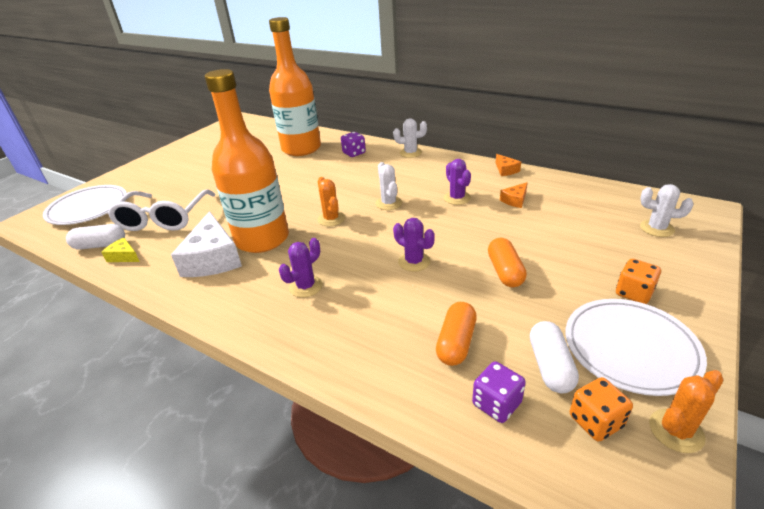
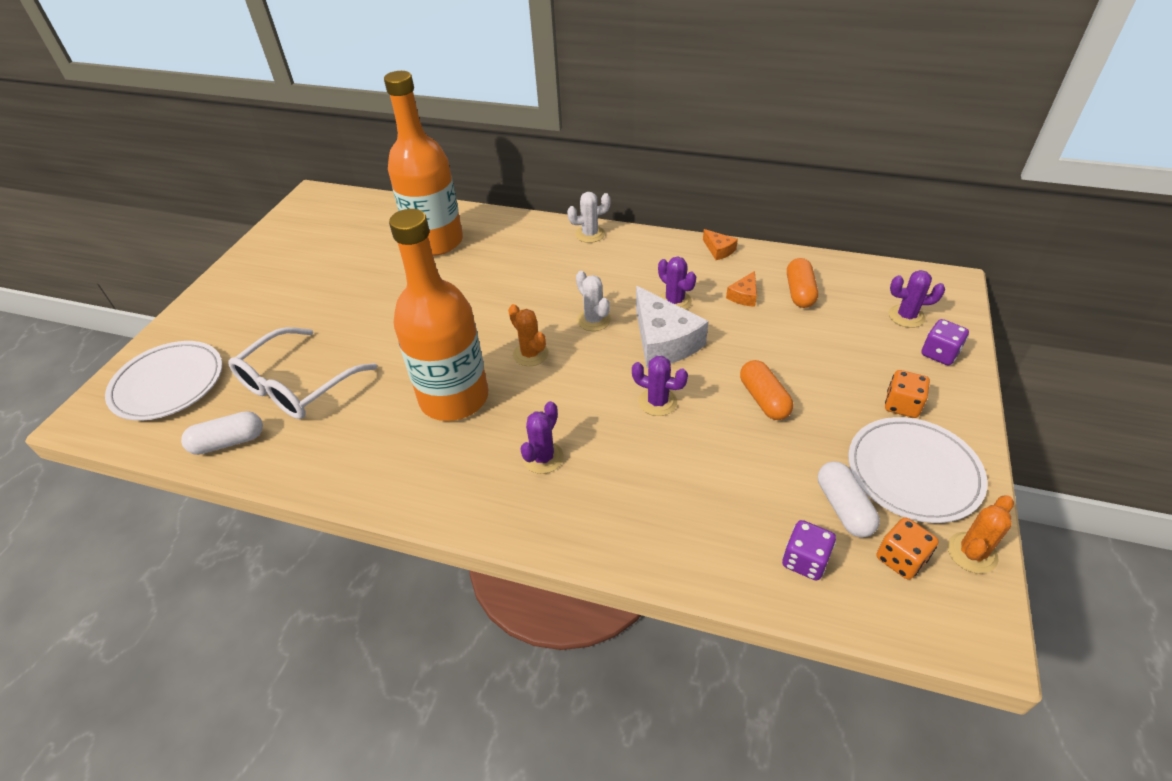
camera: 15 degrees left, 10 degrees up
(124, 256) = (275, 454): yellow cheese -> none
(163, 219) = (297, 386): white glasses -> white glasses turned 45 degrees clockwise
(213, 258) = (403, 437): white cheese -> white cheese (663, 341)
(354, 153) = (514, 242): purple dice -> purple dice (939, 354)
(456, 342) = (741, 499): orange capsule -> orange capsule (799, 292)
(656, 228) = (906, 316): white cactus -> purple cactus

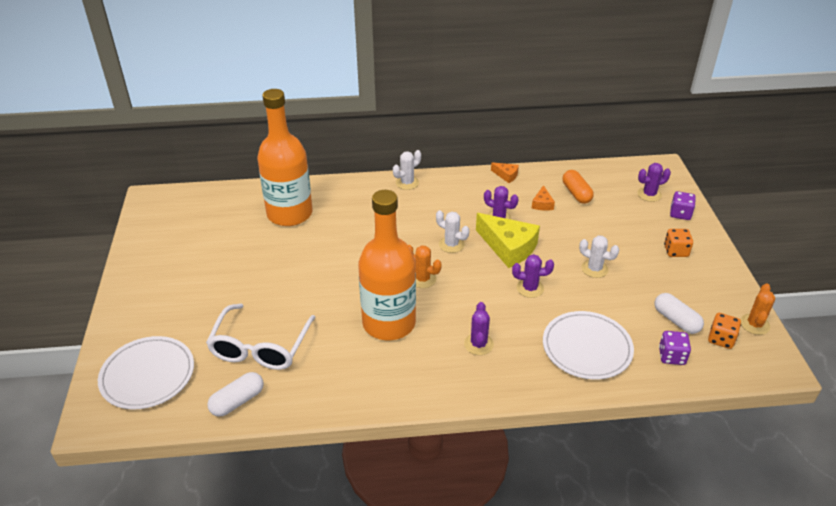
camera: 25 degrees left, 5 degrees down
(663, 341) = (508, 247): white cheese -> yellow cheese
(763, 399) = (594, 269): orange capsule -> white cactus
(913, 472) = (702, 289): white plate -> white plate (587, 348)

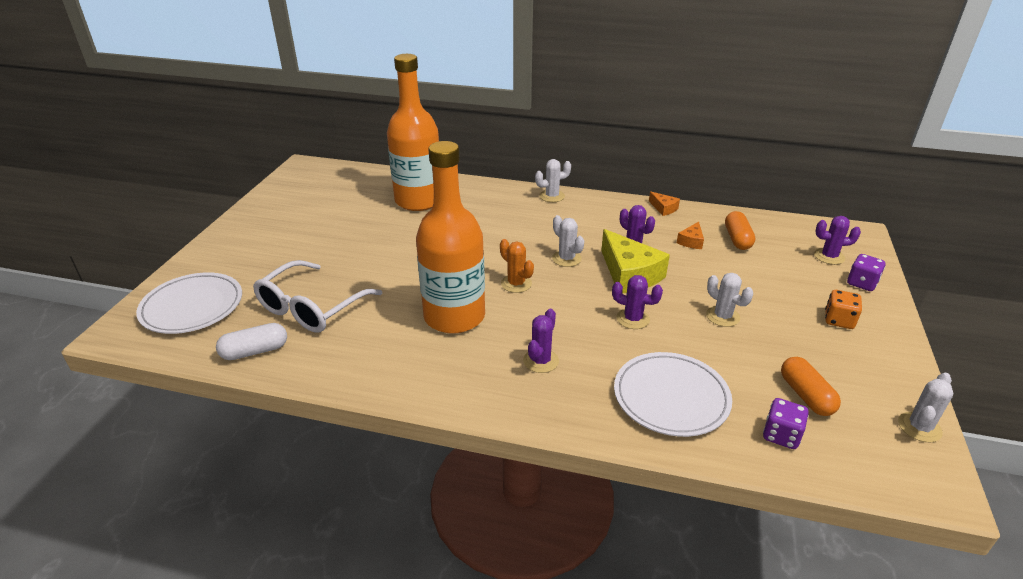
camera: 20 degrees right, 5 degrees down
(676, 320) = (806, 395): white capsule -> orange capsule
(721, 339) = (861, 432): orange dice -> none
(754, 324) = (919, 427): orange cactus -> white cactus

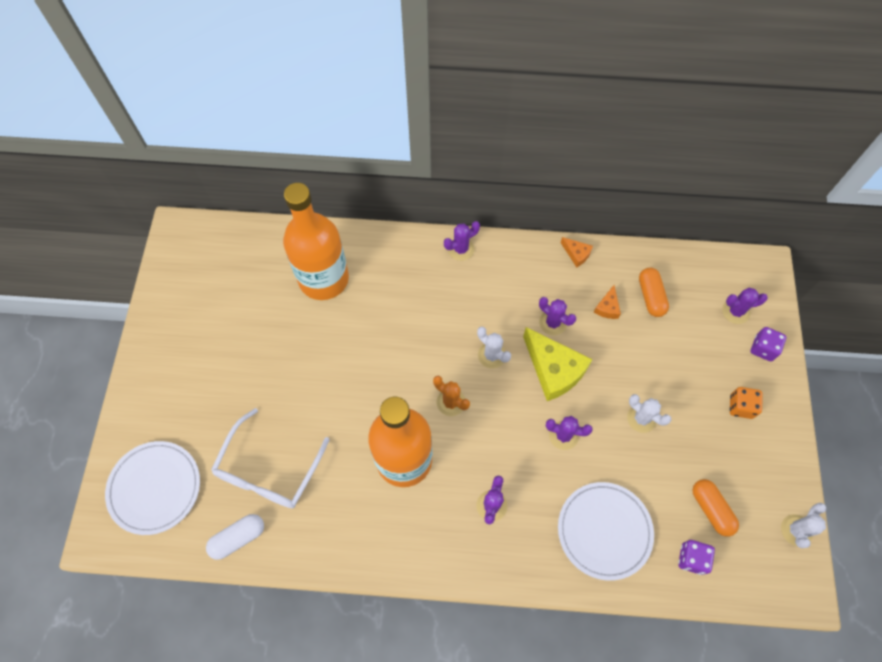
camera: 10 degrees left, 30 degrees up
(552, 196) = (461, 249): white cactus -> purple cactus

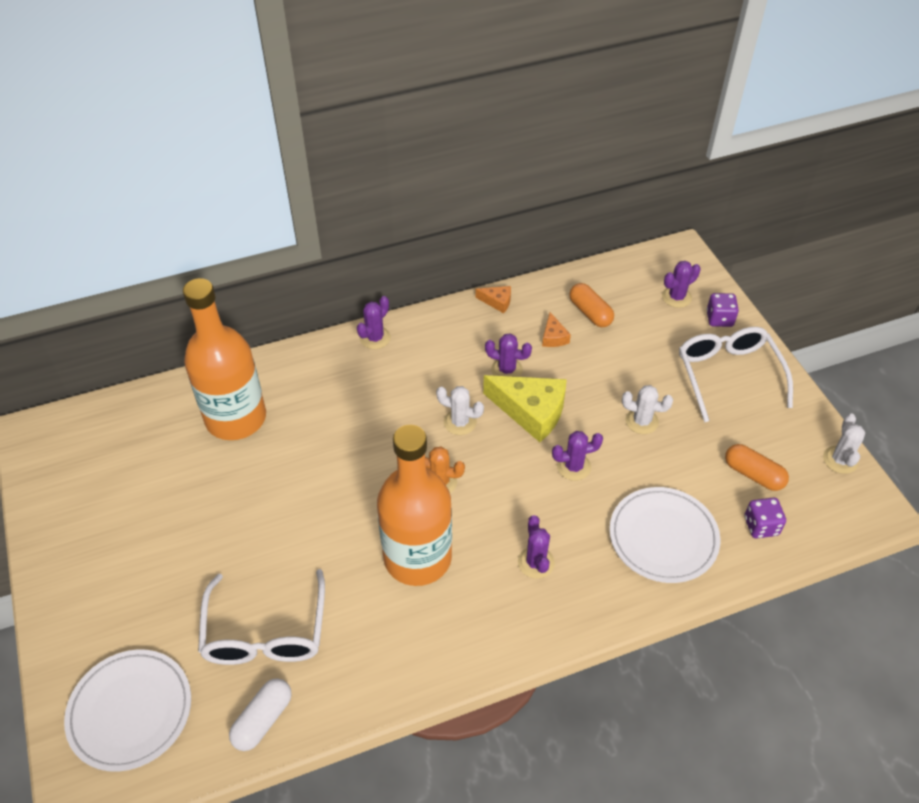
camera: 25 degrees left, 15 degrees down
(740, 406) = (728, 375): orange dice -> white glasses

